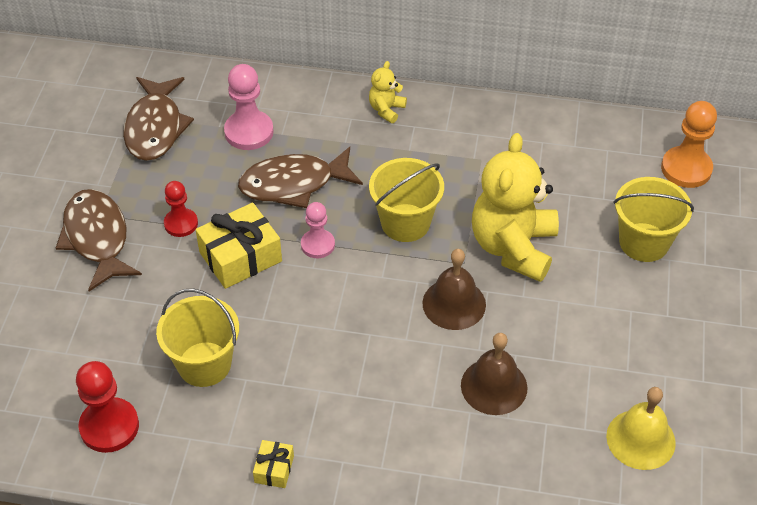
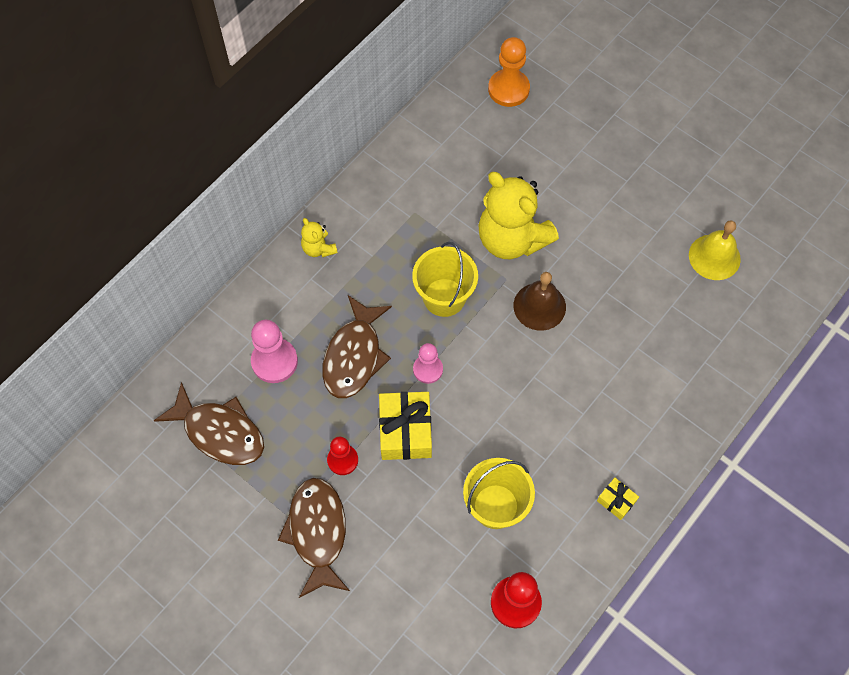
camera: 60 degrees left, 15 degrees up
(97, 238) = (317, 533): brown fish -> brown fish turned 75 degrees clockwise
(494, 386) = (624, 320): brown bell -> none
(644, 242) = (557, 156): yellow bucket -> none

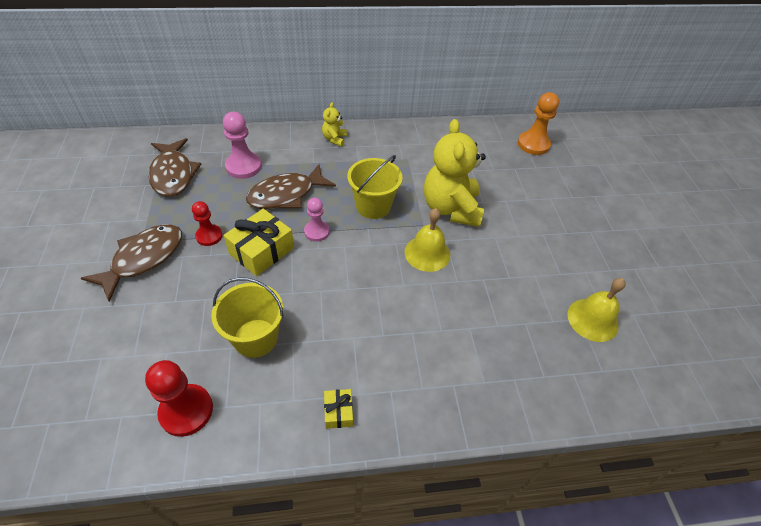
camera: 40 degrees right, 15 degrees down
(539, 306) = (427, 253): brown bell -> yellow bell

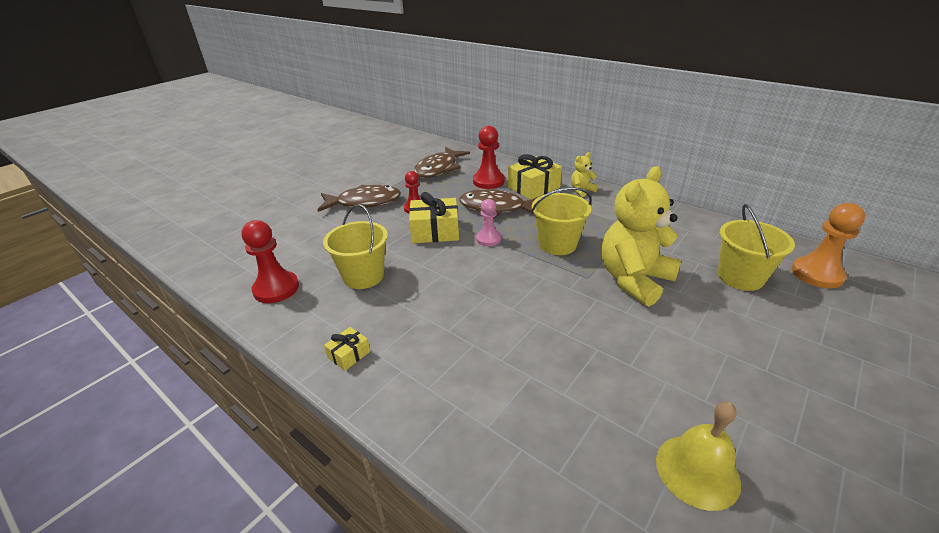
camera: 50 degrees right, 15 degrees down
(243, 167) = (488, 181): pink pawn -> red pawn
(292, 154) = (533, 187): none -> yellow gift
(427, 253) = (564, 299): yellow bell -> none
(502, 170) = (740, 277): none -> yellow bucket

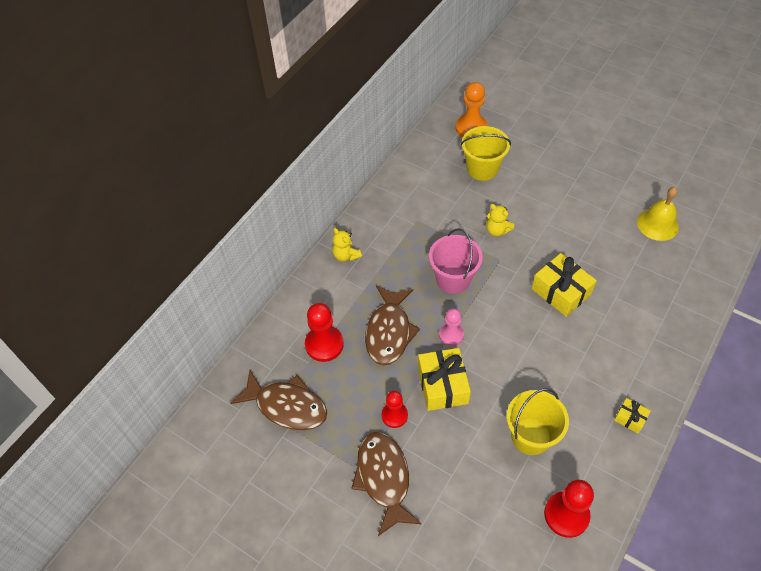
camera: 95 degrees left, 20 degrees up
(533, 187) = (339, 298): yellow gift -> yellow gift (561, 291)
(557, 244) = (453, 279): yellow bucket -> pink bucket
(634, 280) = (497, 230): yellow teddy bear -> yellow teddy bear, size x0.45

